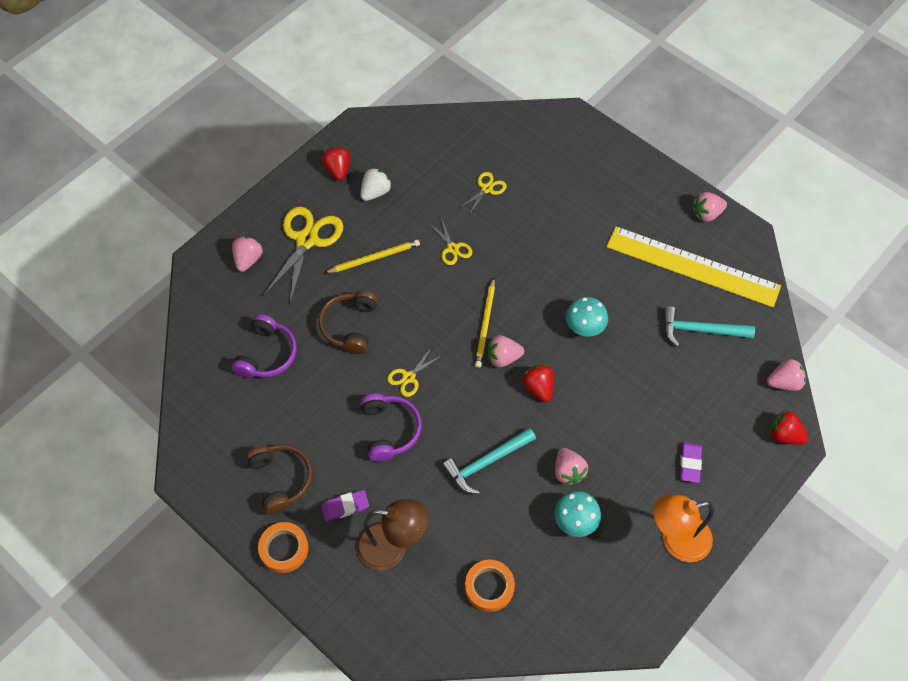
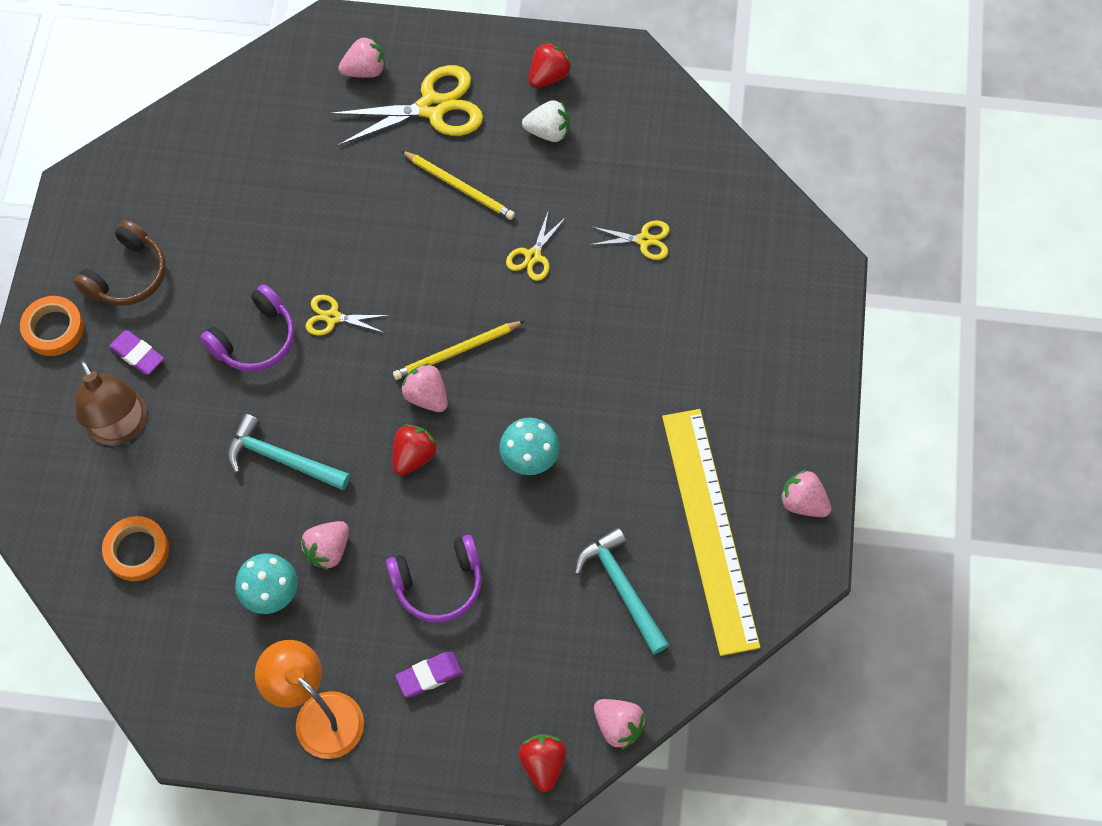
camera: 55 degrees right, 5 degrees up
(267, 354) = (263, 165): purple headphones -> purple headphones (438, 584)
(350, 326) = (354, 220): brown headphones -> none

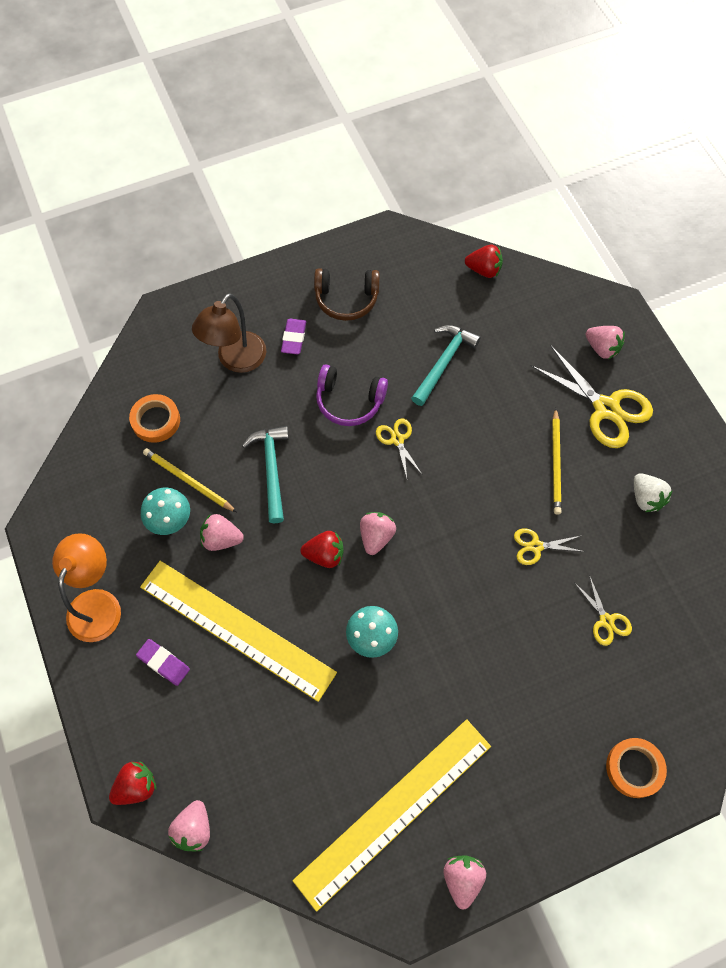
camera: 60 degrees right, 0 degrees up
(54, 328) = (282, 281): orange tape -> orange tape (634, 768)
(438, 584) = (236, 629): purple headphones -> yellow ruler
(456, 352) = (424, 537): yellow pencil -> yellow pencil (188, 481)
(548, 76) = (692, 472): red strawberry -> red strawberry (484, 270)
(622, 588) = (306, 768): turquoise hammer -> turquoise hammer (444, 363)

